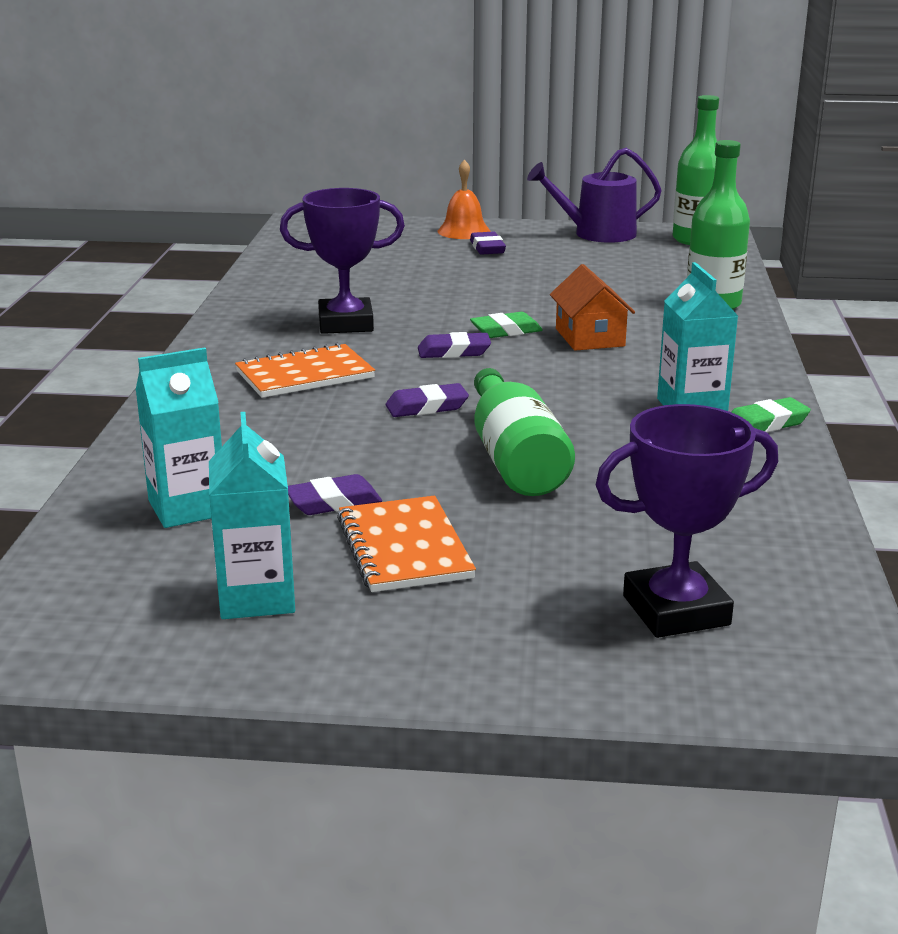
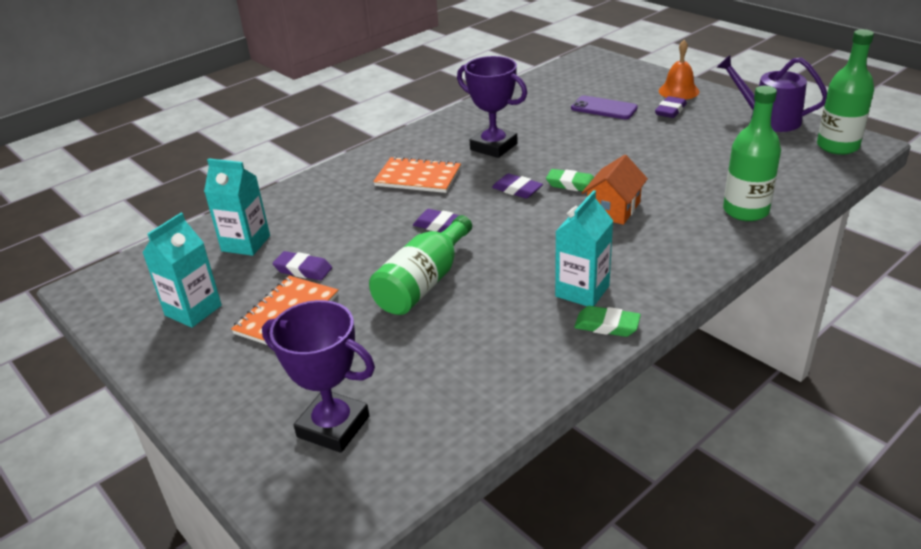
camera: 45 degrees right, 10 degrees up
(410, 262) = (604, 108): none -> purple phone

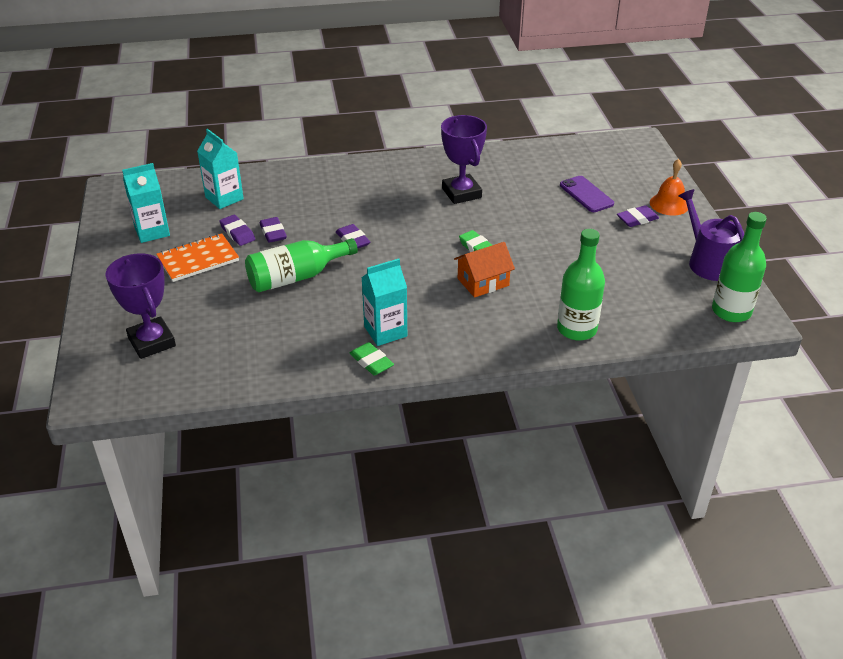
camera: 30 degrees right, 5 degrees up
(418, 177) = (380, 196): orange notebook -> none
(517, 190) = (435, 236): purple eraser -> purple eraser (273, 233)

